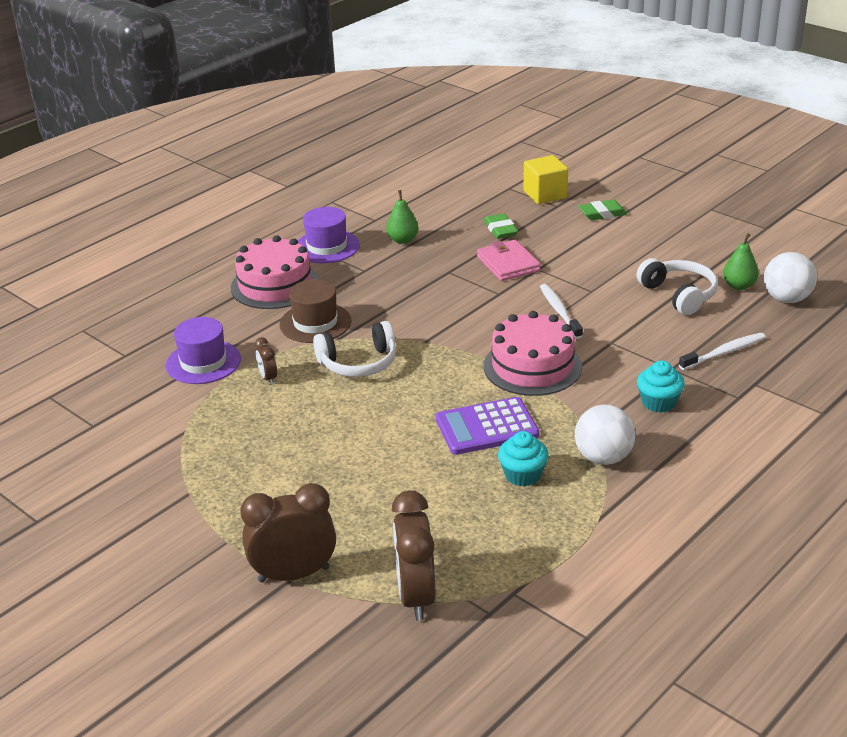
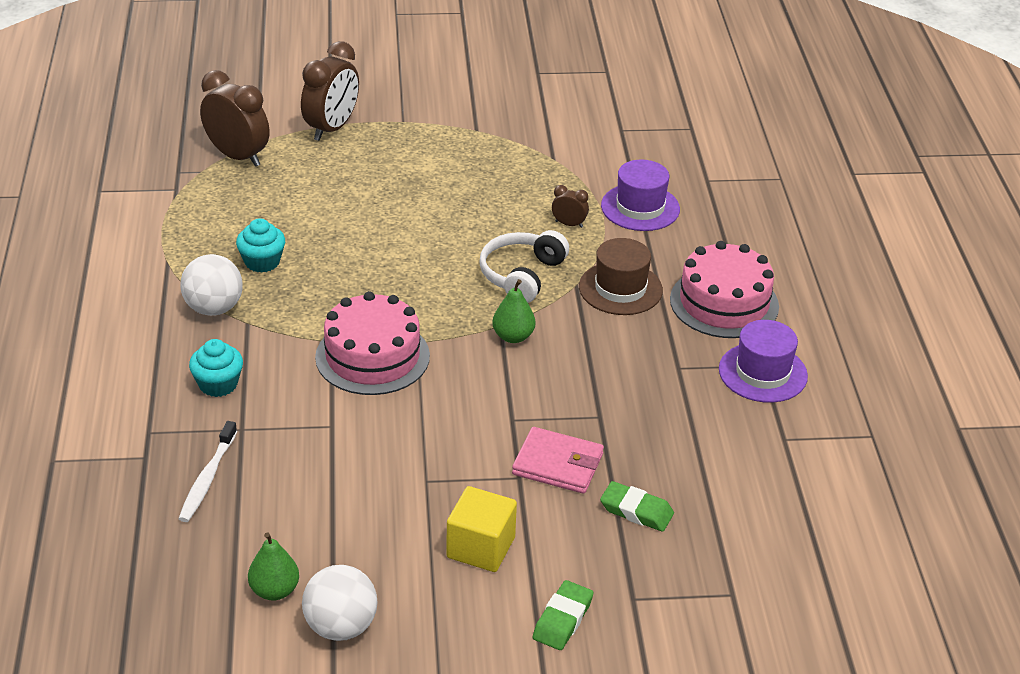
camera: 130 degrees right, 5 degrees up
(403, 240) = (709, 429): green pear -> green pear (513, 336)
(486, 427) = (338, 282): purple calculator -> none
(545, 194) = (674, 611): yellow cube -> yellow cube (481, 547)
(559, 311) = (425, 433): white toothbrush -> none
(678, 295) = (328, 532): white headphones -> none
(787, 299) = (201, 602): white ball -> white ball (340, 627)

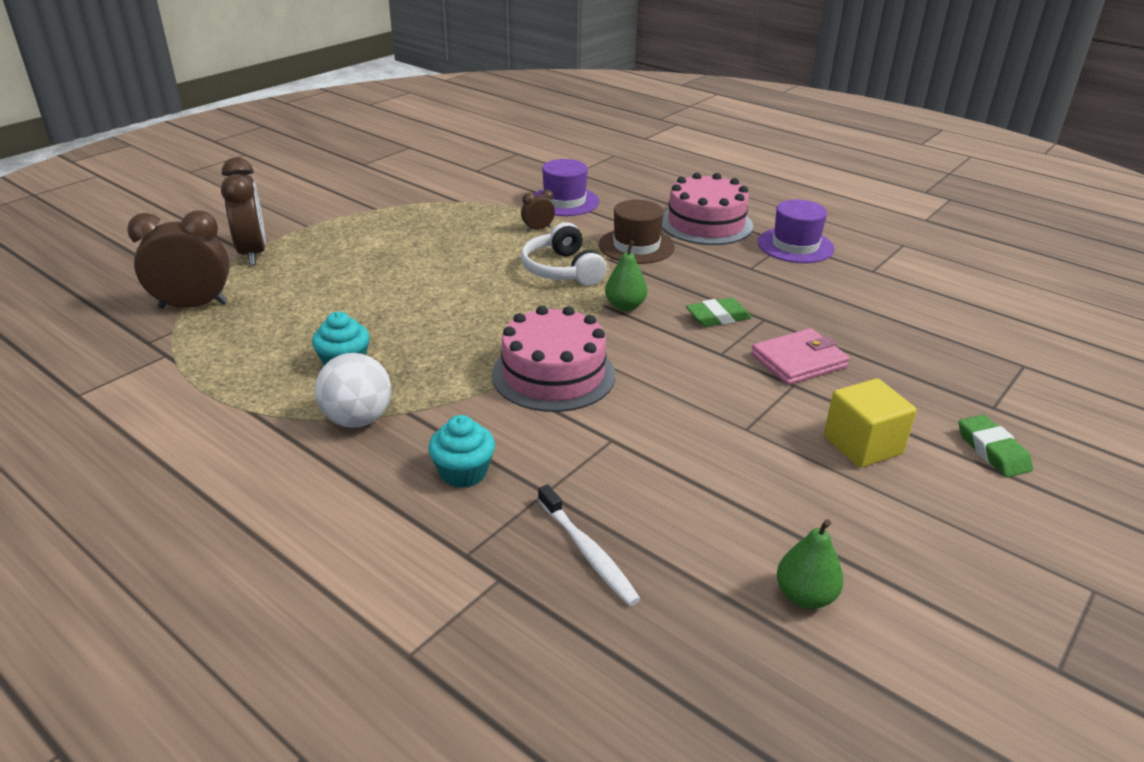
camera: 45 degrees left, 5 degrees down
(340, 627) = (899, 580): white ball -> none
(636, 511) = (890, 356): green eraser -> green eraser (718, 317)

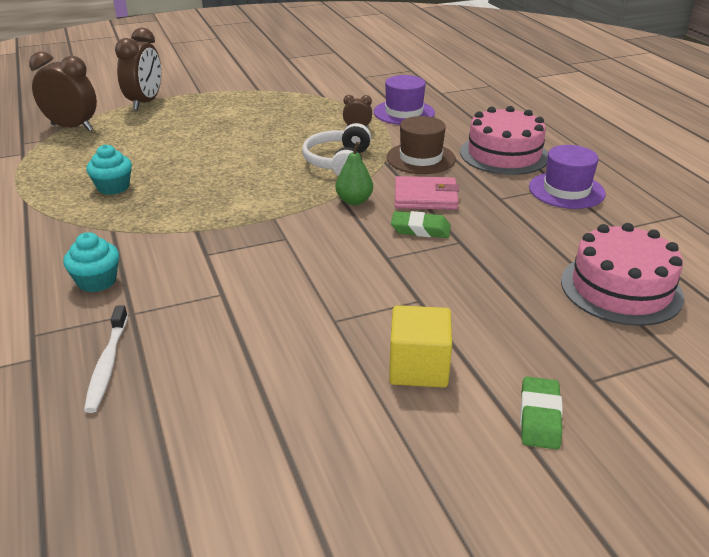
camera: 30 degrees right, 0 degrees up
(358, 419) = (77, 225): white ball -> none
(553, 374) = (238, 235): pink cake -> pink cake (621, 288)
(798, 361) = (448, 283): pink wallet -> pink wallet (425, 197)
(805, 596) = (218, 462): green pear -> none

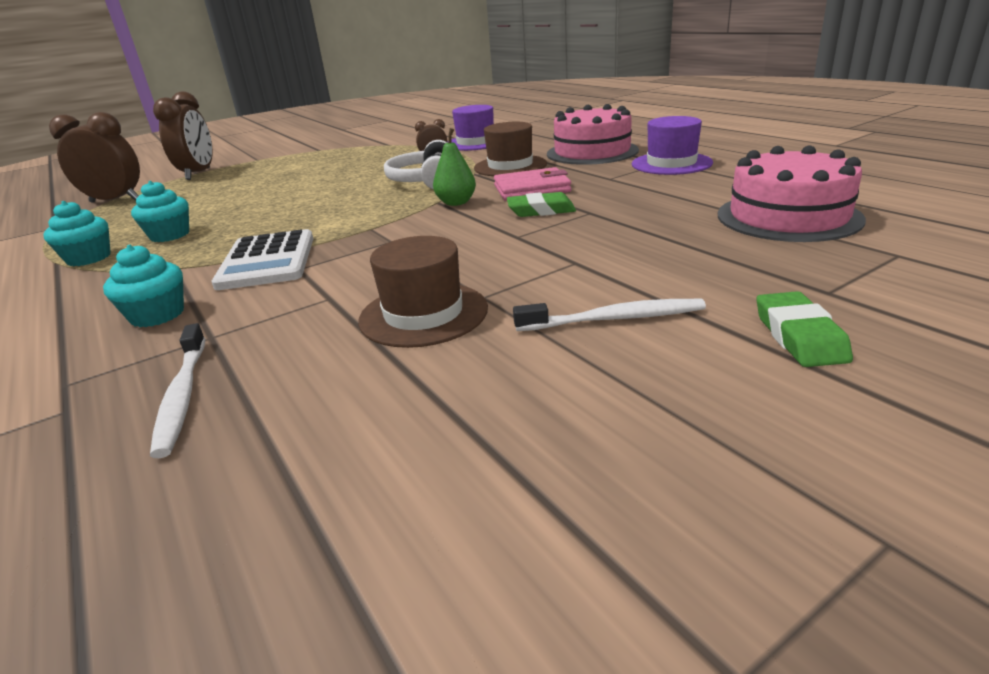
camera: 10 degrees left, 5 degrees down
(49, 202) = (89, 258): none -> turquoise cupcake
(184, 239) = (267, 261): none -> white calculator
(285, 328) = (423, 314): none -> brown hat
(418, 368) = (614, 319): yellow cube -> white toothbrush

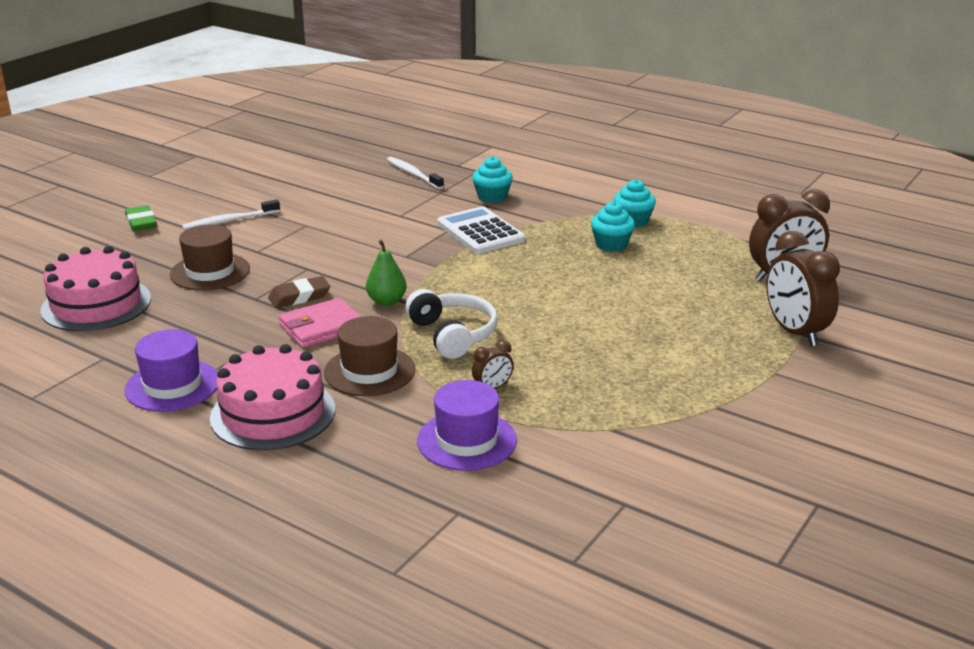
camera: 155 degrees right, 0 degrees up
(423, 314) = (334, 213): brown hat -> brown hat (210, 272)
(541, 210) = (299, 297): green eraser -> brown eraser

